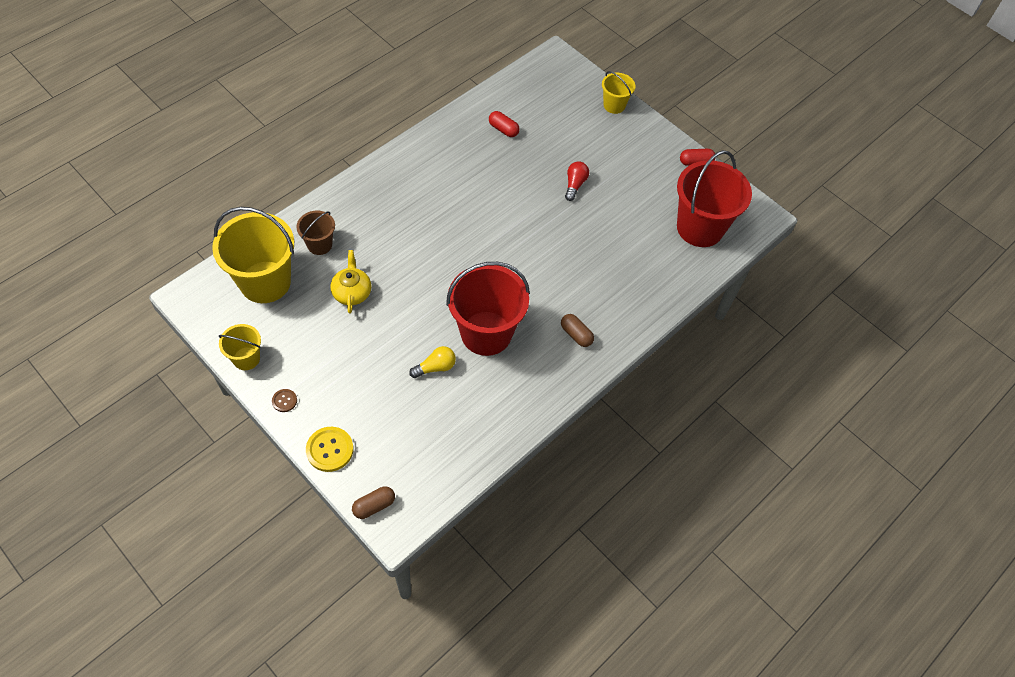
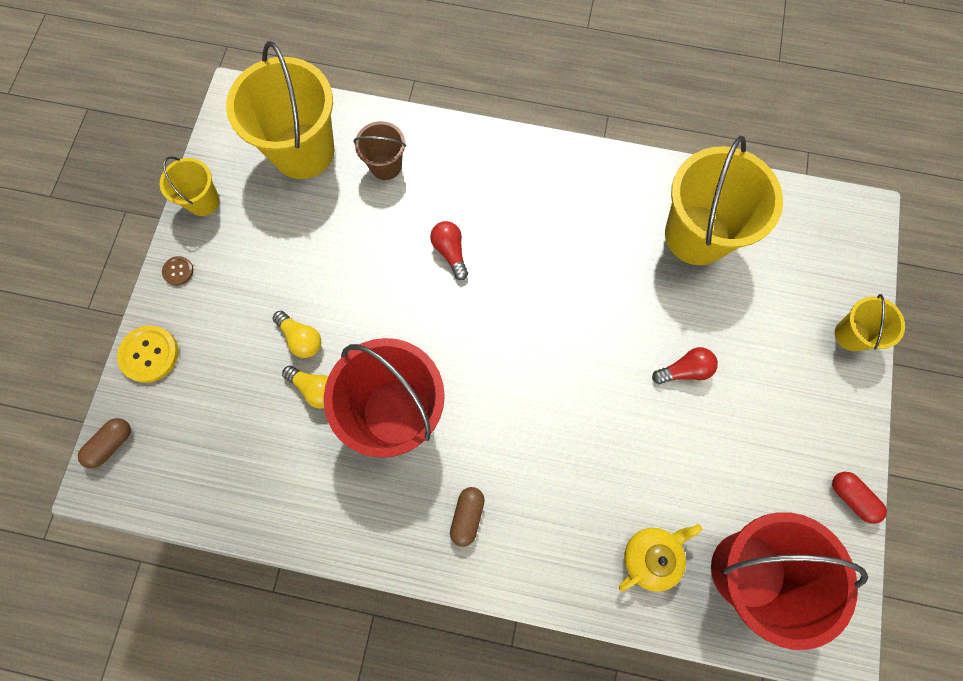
camera: 60 degrees right, 15 degrees up
(352, 292) = (350, 239): yellow teapot -> yellow teapot (651, 556)
(374, 506) = (111, 444): brown capsule -> brown capsule turned 75 degrees counterclockwise
(395, 356) = (301, 338): none -> yellow light bulb
(409, 246) = (450, 252): none -> red light bulb
(503, 129) = (697, 235): red capsule -> yellow bucket

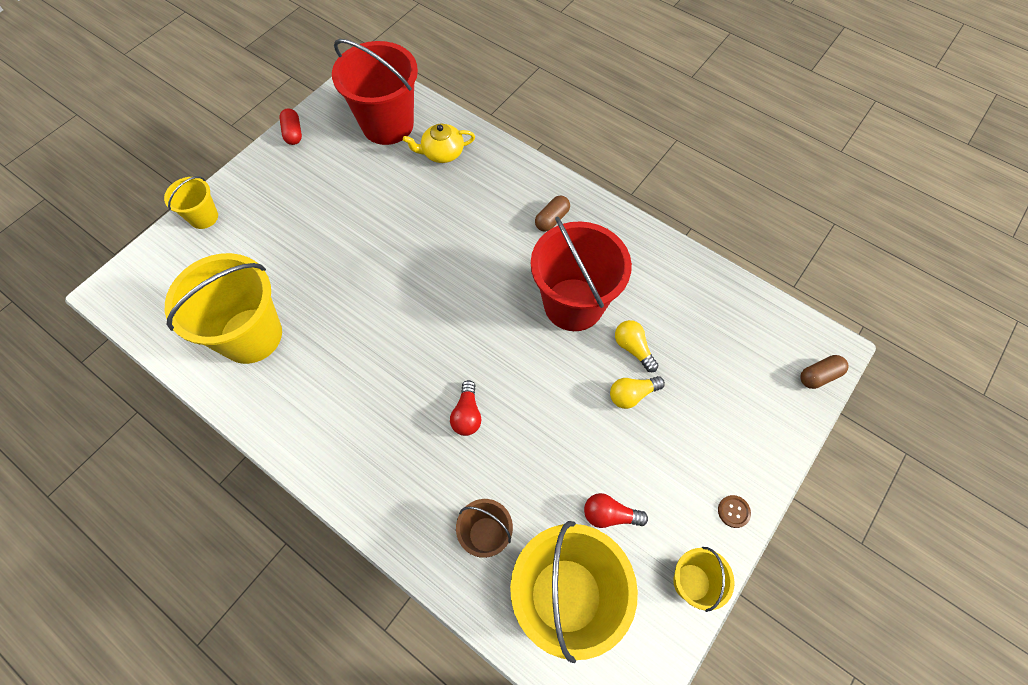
camera: 155 degrees left, 10 degrees down
(149, 354) = (775, 439): yellow button -> none
(301, 338) = (632, 395): yellow light bulb -> yellow light bulb turned 90 degrees counterclockwise
(684, 370) = (340, 244): red light bulb -> red light bulb (609, 515)

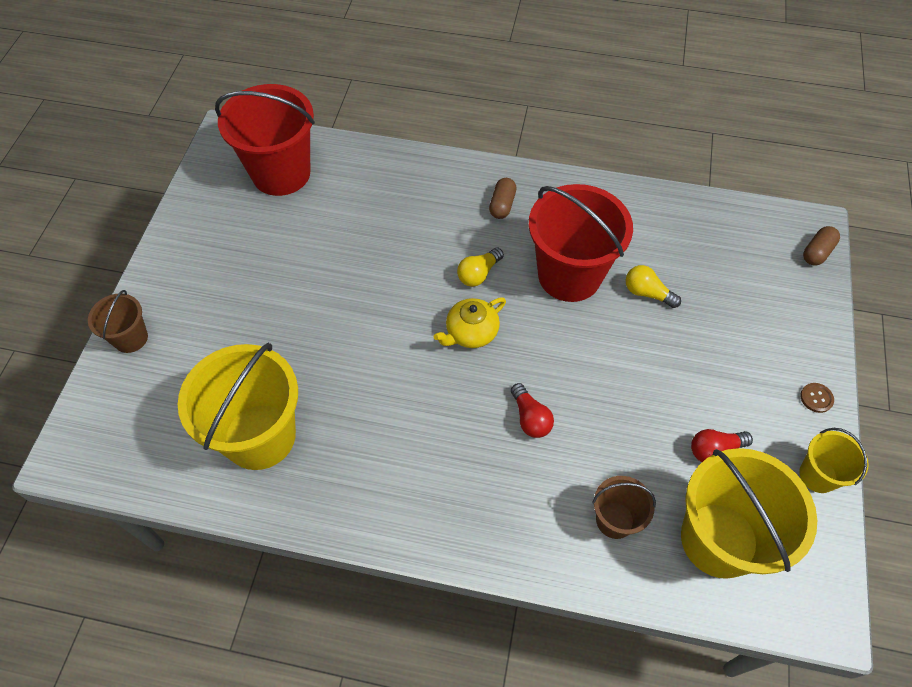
camera: 25 degrees left, 5 degrees down
(204, 217) = (131, 338): yellow bucket -> brown bucket
(293, 133) = (181, 216): red capsule -> none
(442, 153) = (355, 181): yellow teapot -> yellow teapot (471, 332)
(632, 395) = (670, 335): yellow light bulb -> yellow light bulb (478, 274)

